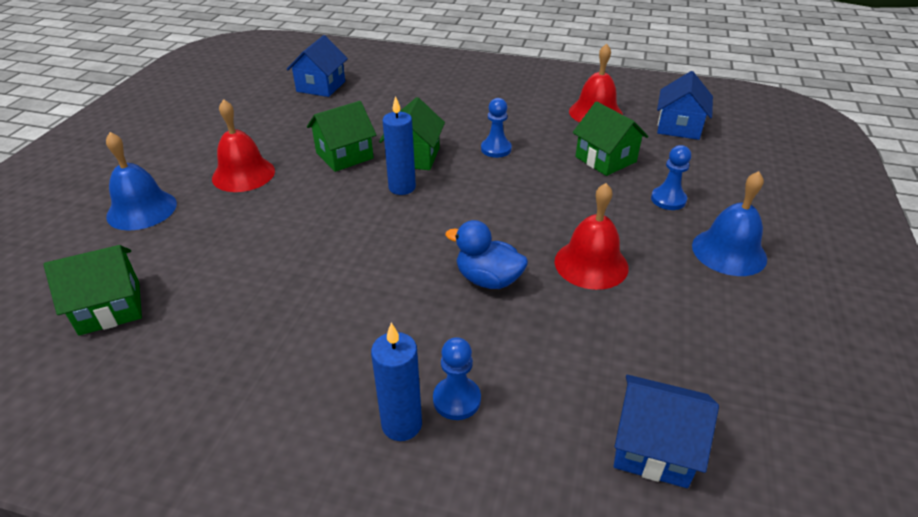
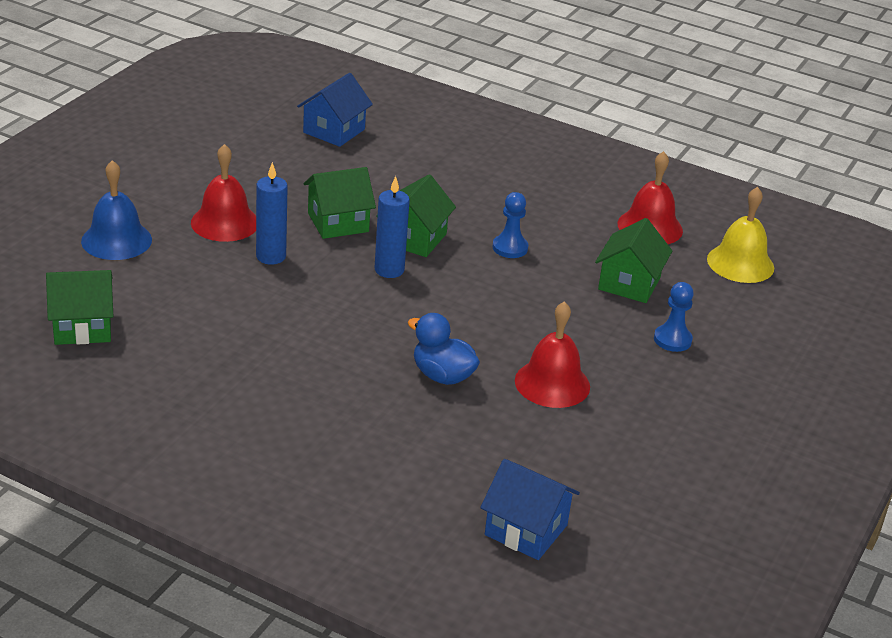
camera: 10 degrees right, 5 degrees down
(401, 424) = (320, 469): blue candle -> blue candle (271, 256)
(456, 399) = (373, 462): blue pawn -> none
(605, 159) = (629, 283): green house -> green house turned 45 degrees clockwise
(679, 127) = (740, 263): blue house -> yellow bell
(729, 252) = (702, 401): blue bell -> none

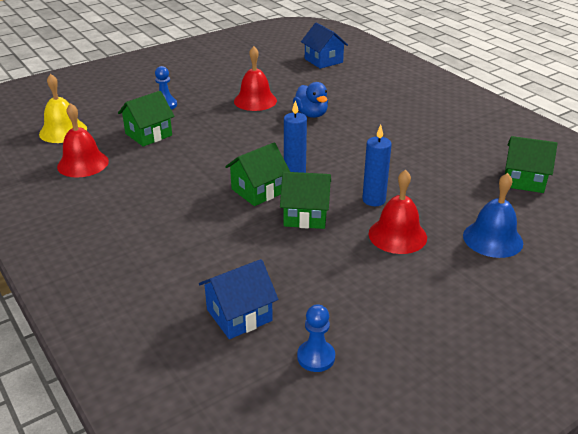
camera: 150 degrees left, 0 degrees up
(510, 248) = (197, 170): blue pawn -> blue pawn (316, 357)

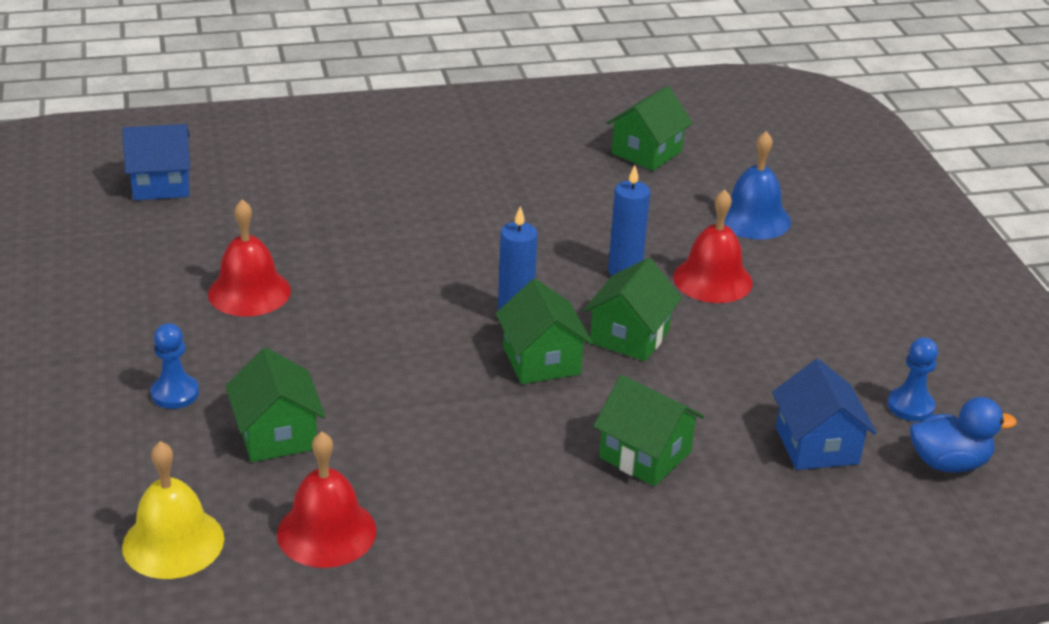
camera: 70 degrees left, 0 degrees up
(190, 244) = (645, 455): none -> green house
(311, 114) = (346, 251): blue duck -> blue duck (948, 463)

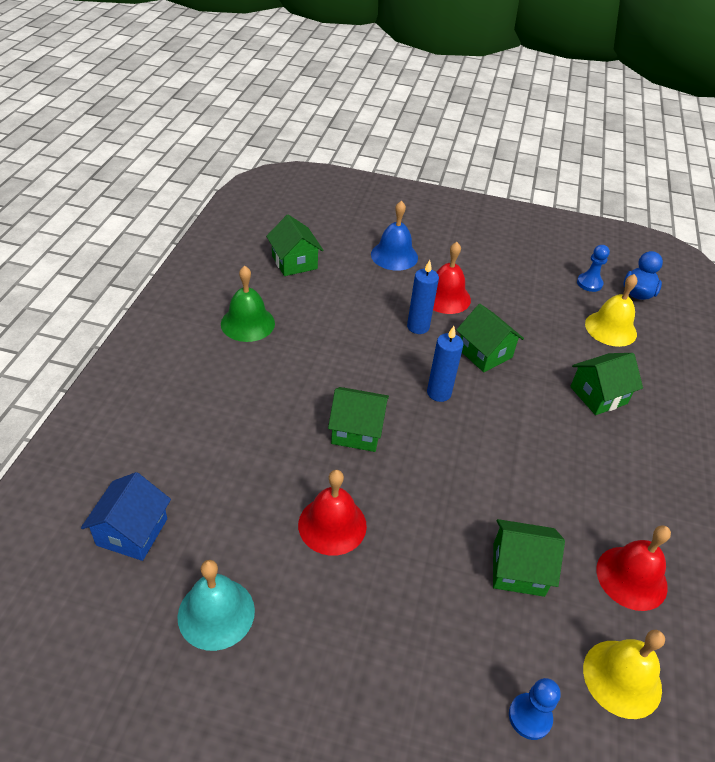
camera: 65 degrees left, 10 degrees up
(101, 256) = (216, 613): none -> turquoise bell
(175, 393) = (443, 619): blue pawn -> blue pawn (530, 717)
(501, 155) = (247, 323): none -> green bell
(541, 361) = (492, 400): green house -> green house (357, 431)
(817, 445) = (610, 328): blue house -> yellow bell

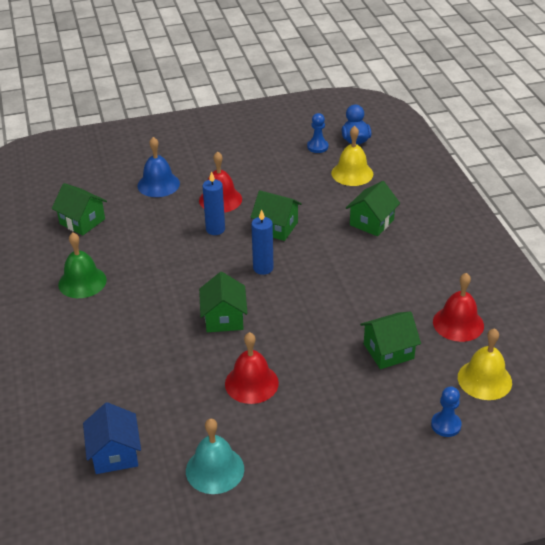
camera: 25 degrees left, 5 degrees down
(357, 431) = (224, 318): green house -> green house turned 75 degrees counterclockwise

